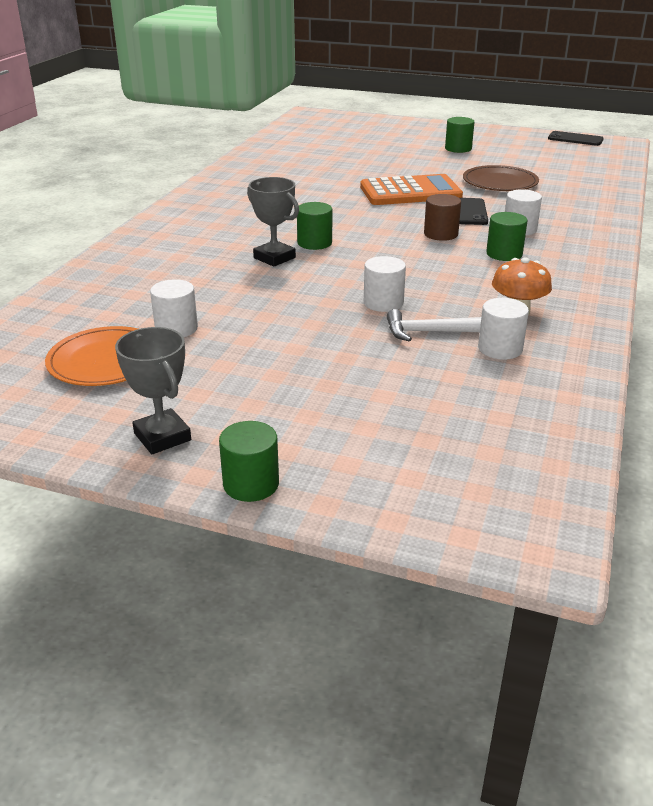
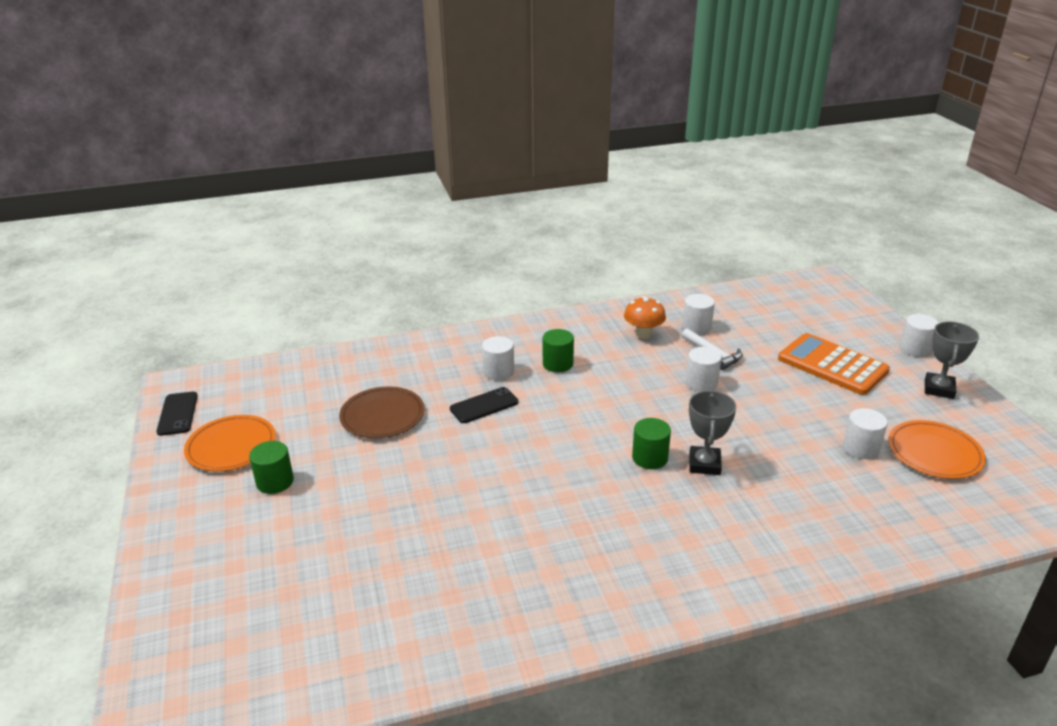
camera: 125 degrees left, 0 degrees up
(251, 484) = (915, 348): green cylinder -> white cylinder
(410, 192) = (463, 457): orange calculator -> orange calculator (832, 365)
(441, 234) = (552, 403): brown cylinder -> none
(514, 145) = (231, 446): none -> orange plate

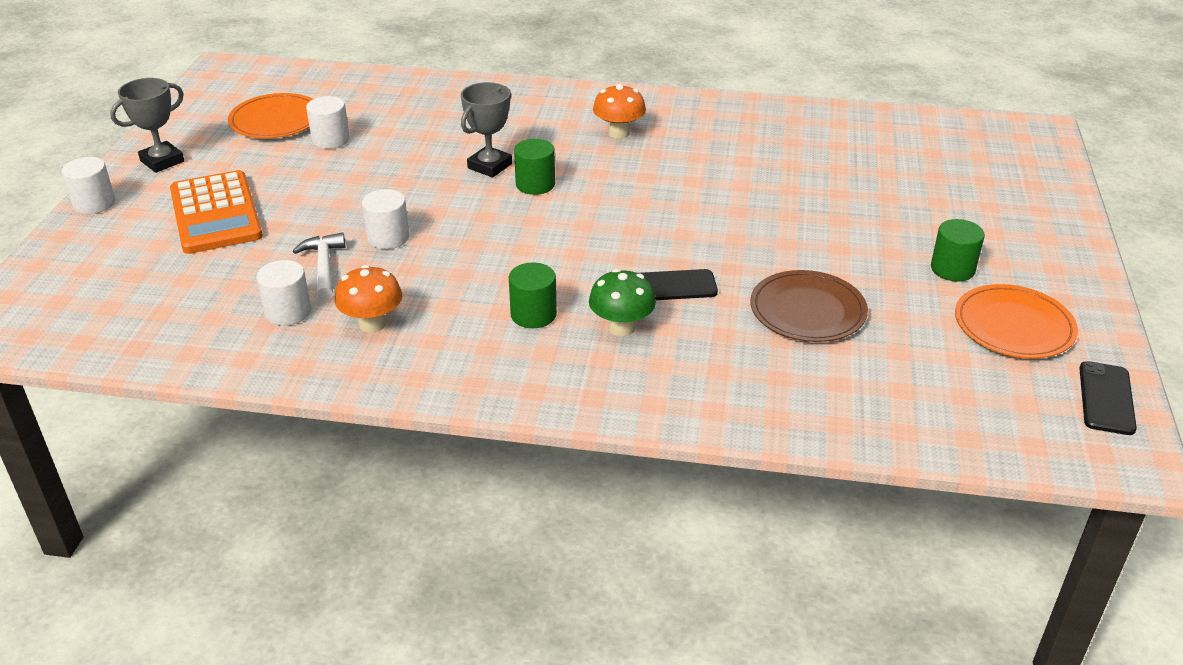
camera: 155 degrees left, 5 degrees up
(498, 371) = (621, 327): white cylinder -> green mushroom
(632, 544) = (619, 133): none -> orange mushroom

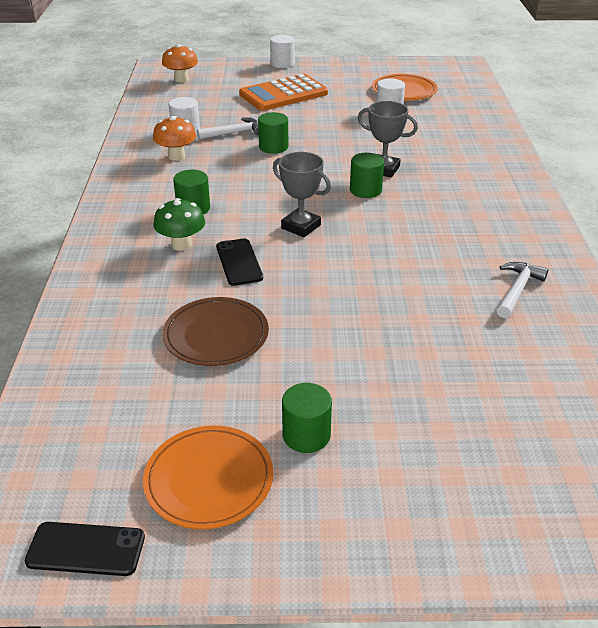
camera: 80 degrees right, 0 degrees up
(162, 161) = (335, 70): grey trophy -> grey trophy (301, 226)
(388, 237) = (273, 147): white cylinder -> green cylinder
(619, 133) = (470, 218): orange mushroom -> orange mushroom (181, 79)
(749, 133) = (517, 290): none -> white hammer

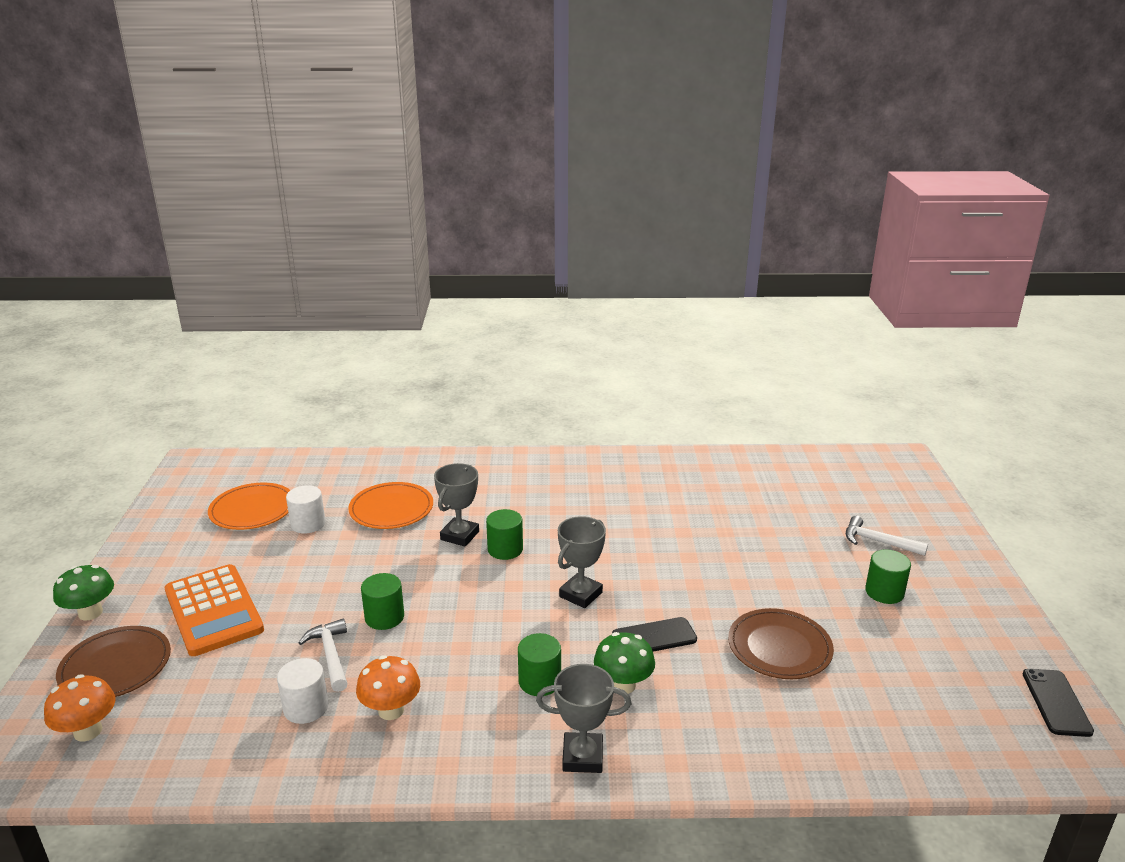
camera: 90 degrees left, 10 degrees down
(111, 225) = (582, 757): none -> grey trophy
(209, 479) = (954, 641): orange plate -> orange plate (391, 509)
(232, 77) = (115, 666): none -> brown plate
(282, 64) = (90, 613): white cylinder -> green mushroom
(517, 290) = (674, 482): white hammer -> white hammer (878, 542)

